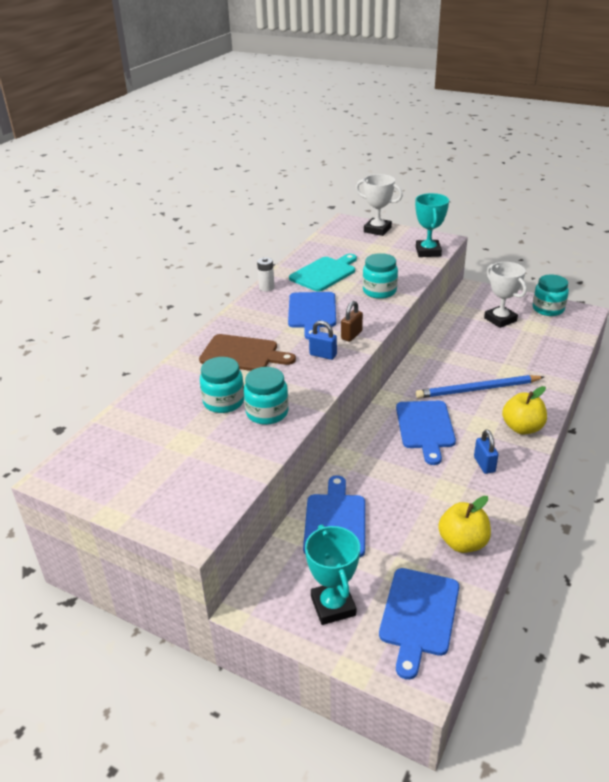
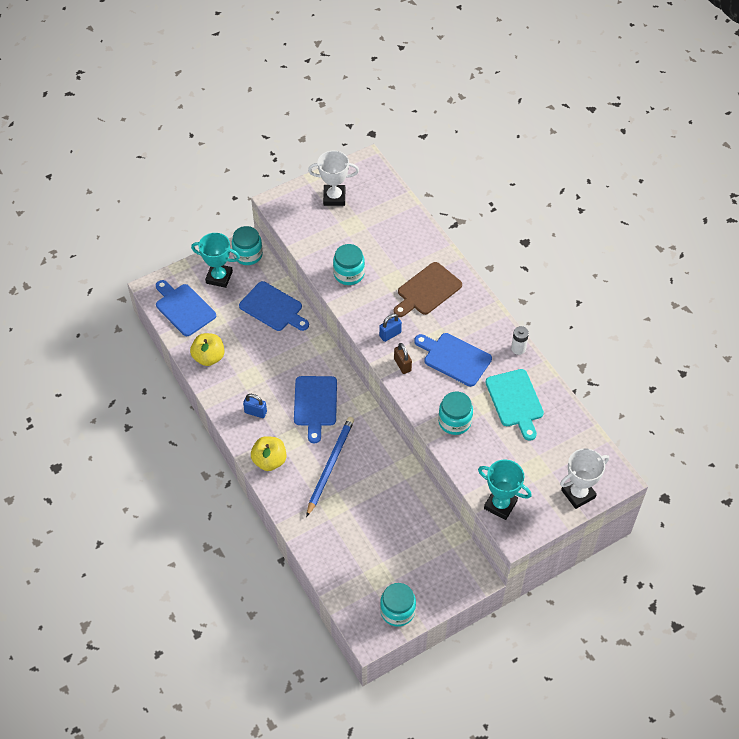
camera: 120 degrees right, 20 degrees up
(224, 402) = (378, 258): turquoise jar -> turquoise jar (248, 255)
(425, 427) = (315, 404): blue cutting board -> blue cutting board turned 120 degrees counterclockwise
(500, 319) = (409, 557): white trophy -> white trophy (334, 197)

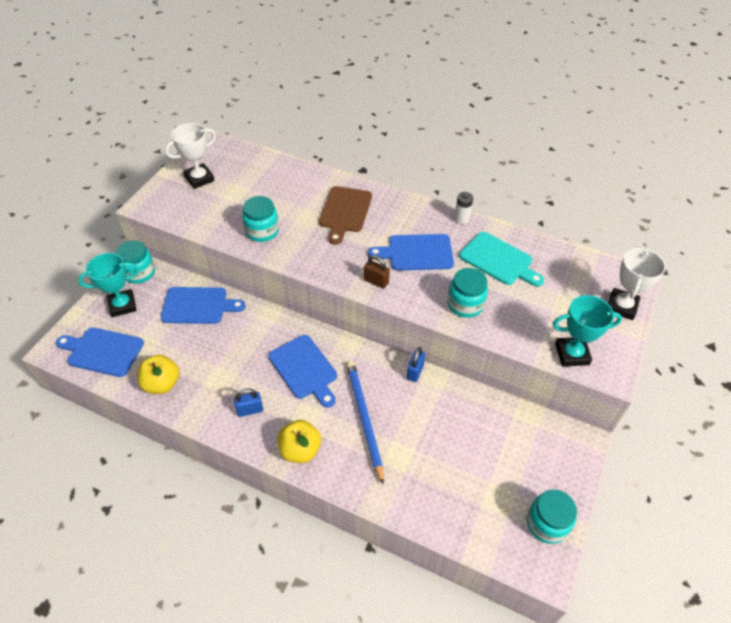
camera: 35 degrees left, 5 degrees down
(390, 334) = (342, 262): blue padlock -> blue padlock (415, 372)

